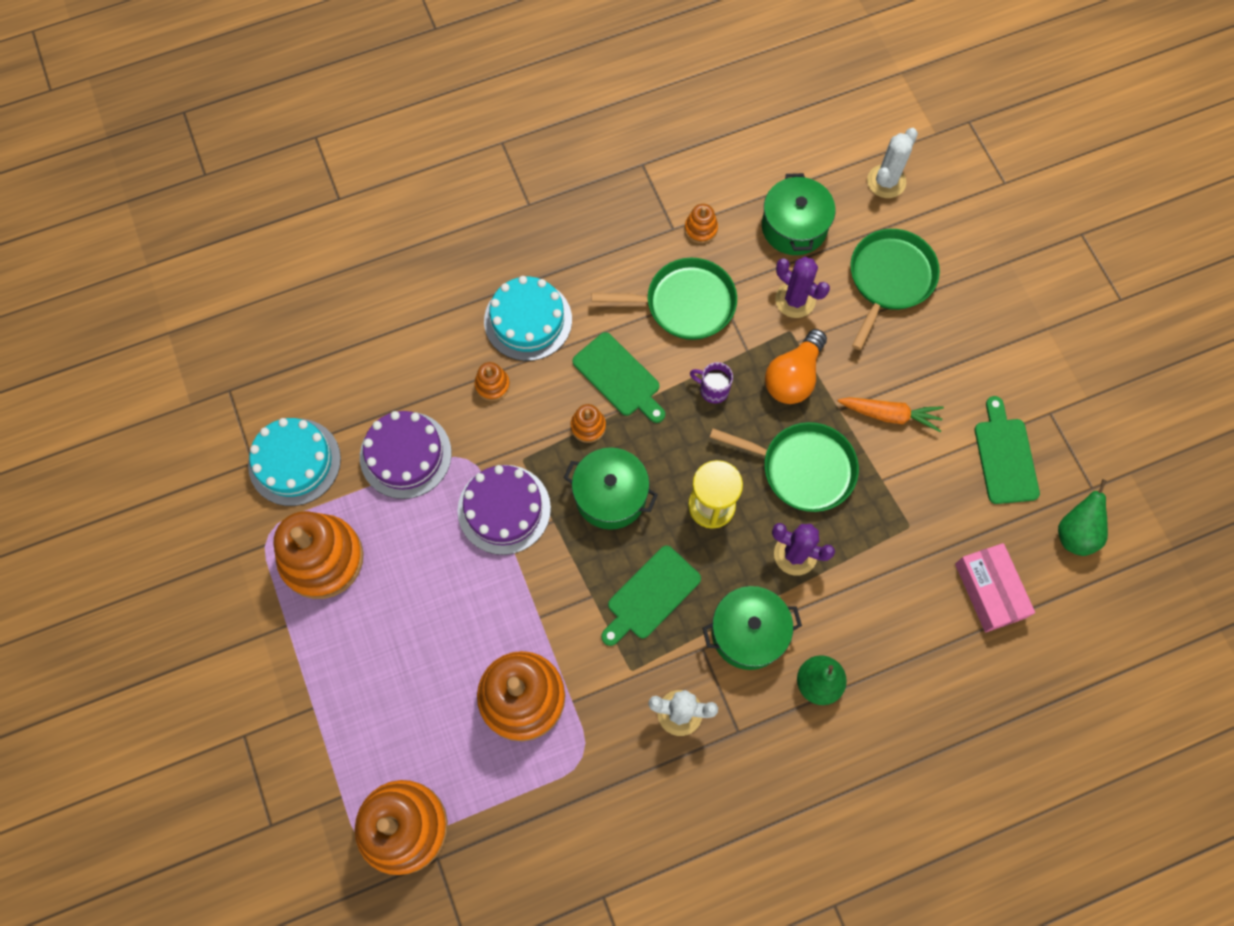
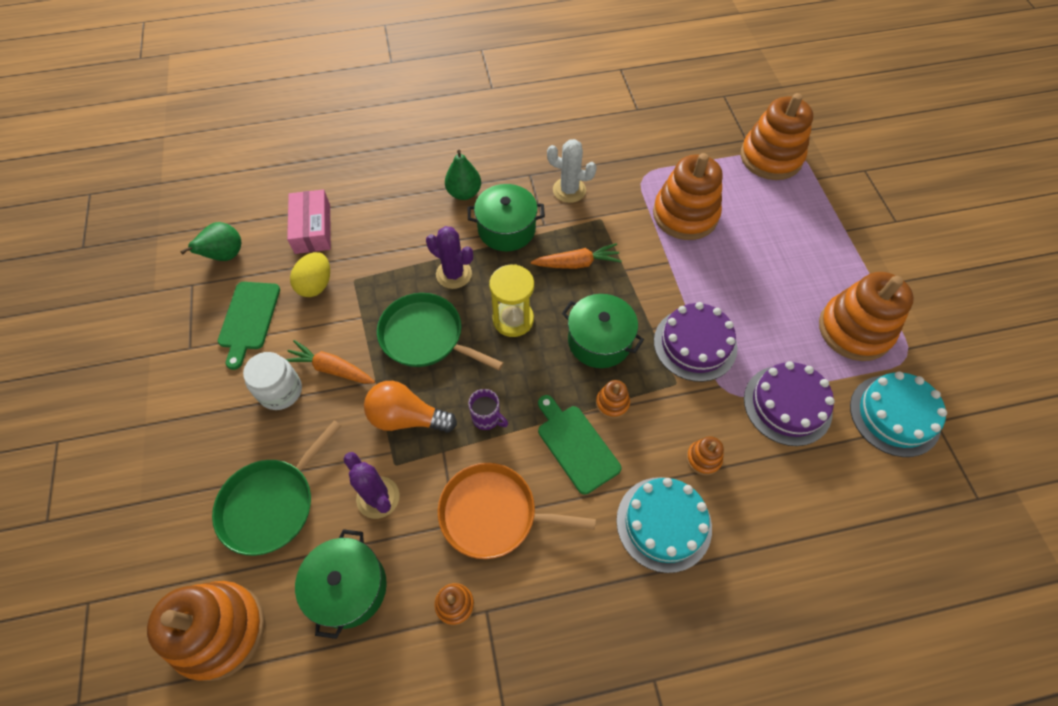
camera: 170 degrees left, 10 degrees down
(650, 595) = (577, 263): green cutting board -> orange carrot
(685, 303) = (493, 514): green pan -> orange pan
(793, 377) = (407, 418): orange light bulb -> orange light bulb turned 120 degrees counterclockwise
(886, 181) = (220, 631): white cactus -> orange stacking toy
(931, 383) = (280, 391): none -> white jar
(950, 512) = (316, 285): none -> yellow egg

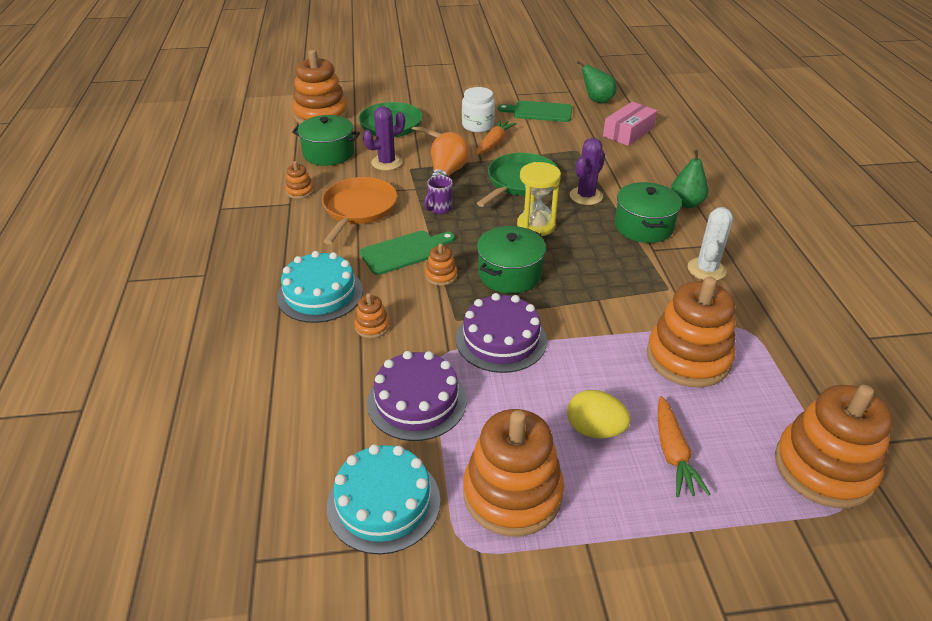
camera: 95 degrees right, 20 degrees down
(313, 229) = (628, 132): pink box -> pink box turned 45 degrees counterclockwise
(316, 285) = (571, 135): yellow egg -> yellow egg (594, 429)
(577, 263) = (604, 267): orange carrot -> orange carrot (673, 454)

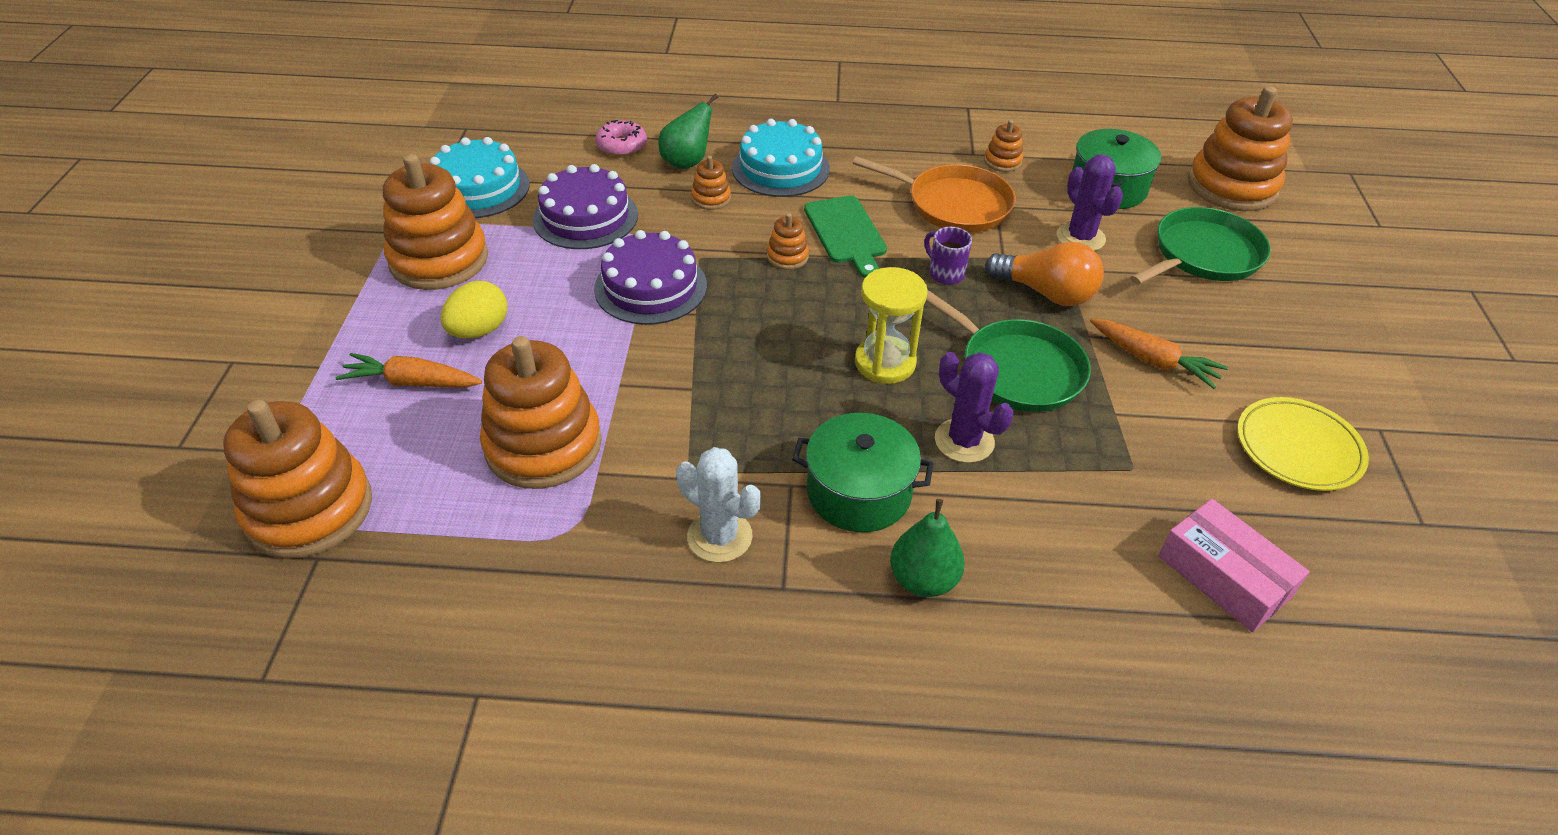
camera: 100 degrees right, 5 degrees up
(289, 403) = (622, 145): none -> pink donut
(478, 125) = (1220, 351): white jar -> none
(510, 274) = (773, 315): green pot -> none
(539, 112) = (1298, 448): green cutting board -> yellow plate
(597, 100) = (1381, 562): green pear -> green pear (687, 162)

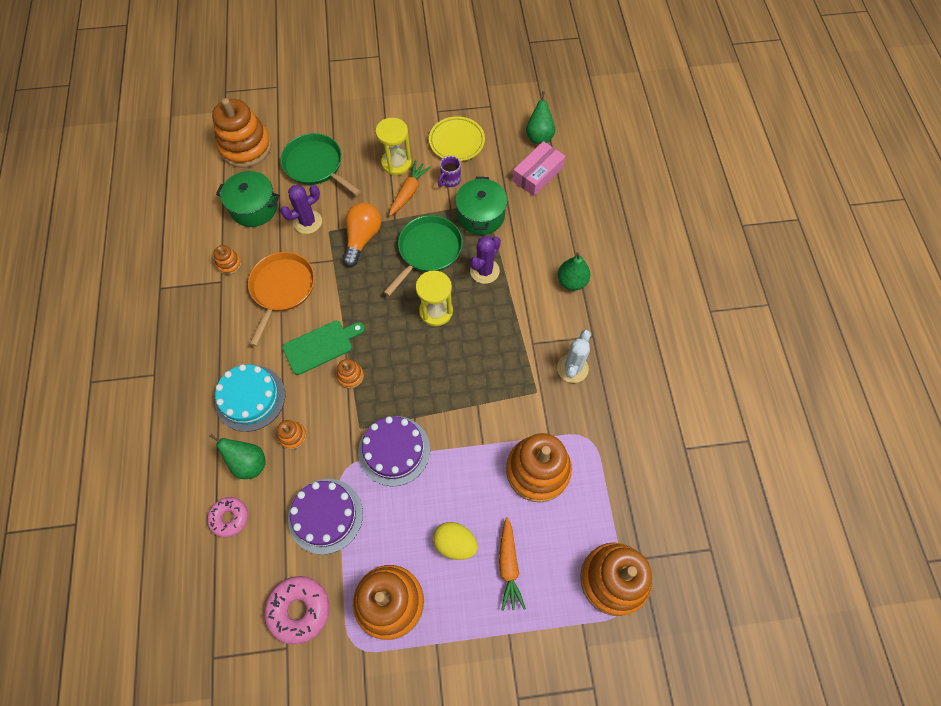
camera: 100 degrees left, 20 degrees up
(478, 188) = (299, 610): turquoise cake -> pink donut
(859, 492) = (529, 312): green pot -> green pot (481, 215)
(945, 273) = (353, 288): purple mug -> purple mug (450, 180)
(1223, 352) = (396, 163): none -> yellow hourglass
(1345, 603) = (539, 136): none -> green pear

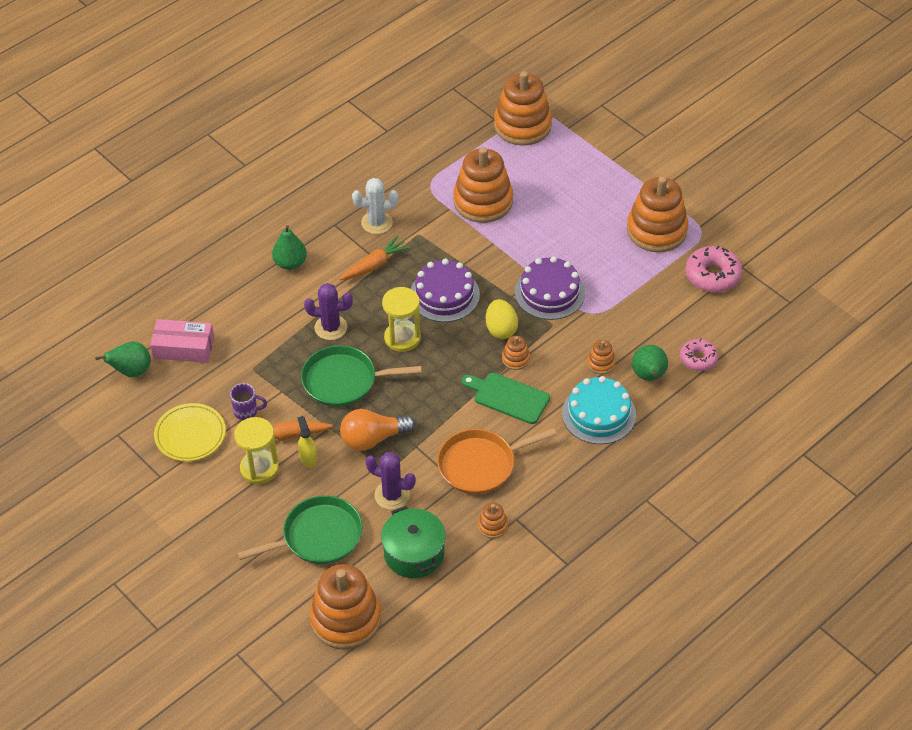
camera: 125 degrees left, 15 degrees down
(316, 165) = (318, 536): green pan -> green pan turned 120 degrees counterclockwise
(325, 515) = (638, 302): purple cake -> purple cake (444, 295)
(381, 193) = (308, 457): none -> yellow spray bottle
(455, 543) = (582, 218): yellow egg -> yellow egg (501, 329)
(481, 215) = (270, 364): green pot -> none
(508, 566) = (568, 182): orange carrot -> orange carrot (375, 265)

